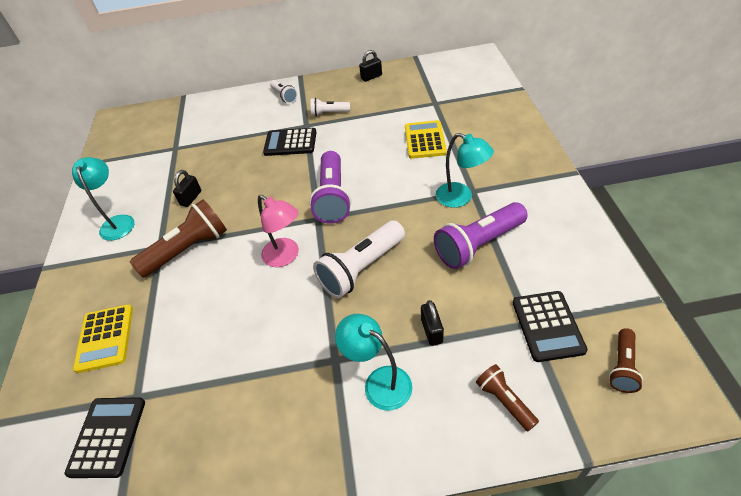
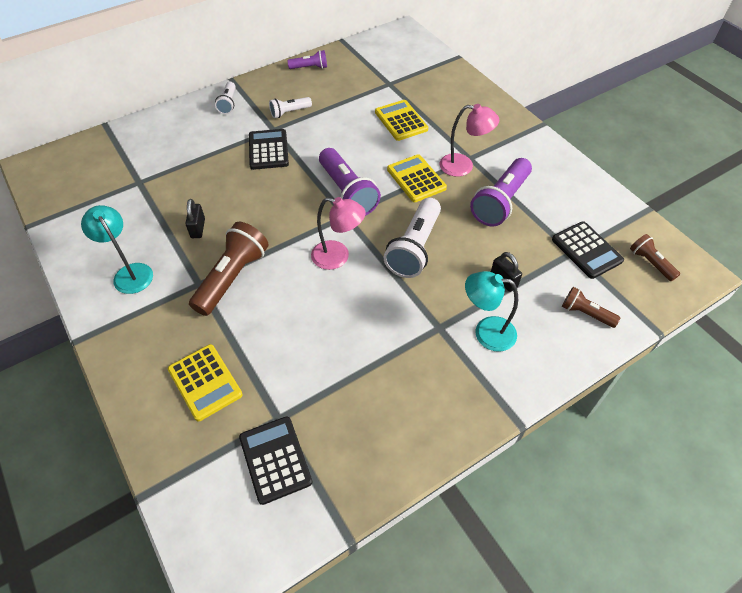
camera: 30 degrees left, 5 degrees up
(284, 96) = (228, 103): white flashlight -> white flashlight turned 60 degrees clockwise
(290, 143) = (268, 150): black calculator -> black calculator turned 105 degrees clockwise
(371, 77) = (310, 68): black padlock -> purple flashlight
(405, 199) = (416, 179): none -> yellow calculator
(461, 198) = (463, 166): turquoise lamp -> pink lamp
(622, 366) = (650, 263): brown flashlight -> brown flashlight turned 150 degrees clockwise

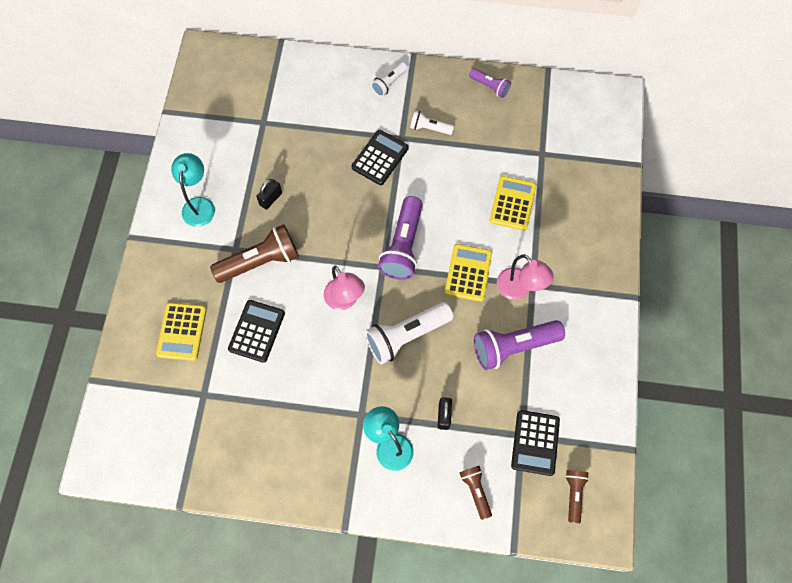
camera: 40 degrees right, 15 degrees up
(275, 459) = (180, 420): black calculator -> black calculator (257, 331)

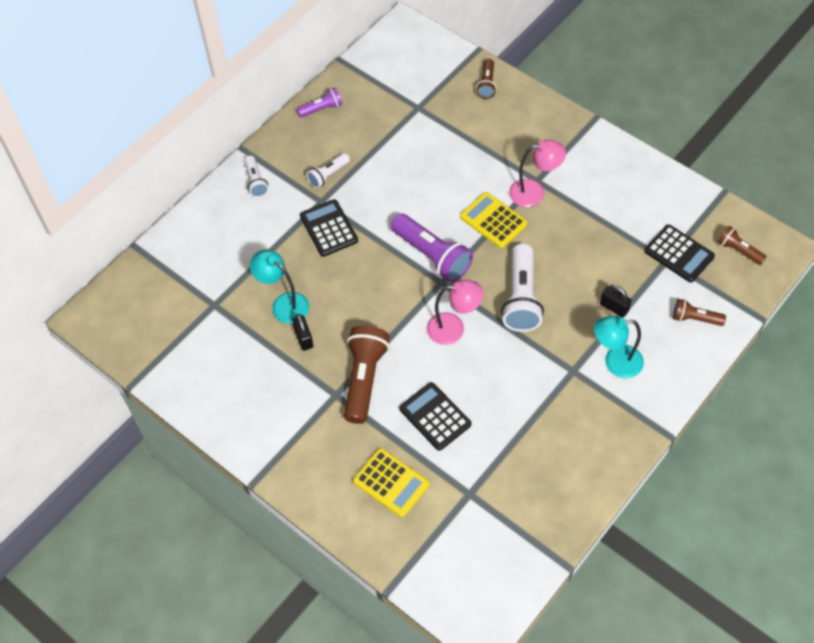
camera: 55 degrees left, 10 degrees down
(199, 205) = (263, 403): turquoise lamp -> turquoise lamp (284, 304)
(512, 203) = (450, 153): yellow calculator -> none
(513, 346) = (584, 224): purple flashlight -> none
(605, 191) = (487, 84): none -> brown flashlight

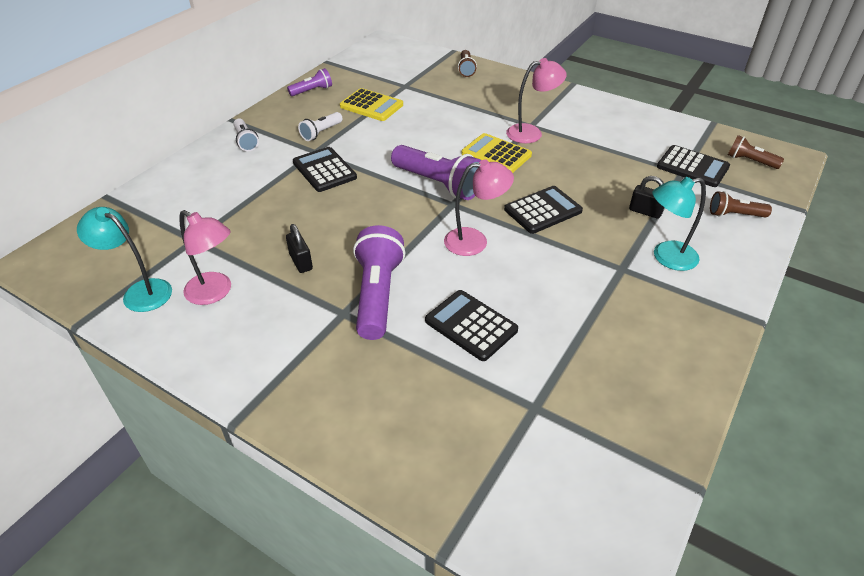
camera: 10 degrees left, 15 degrees down
(234, 364) = (215, 293): none -> pink lamp
(284, 304) = (276, 233): turquoise lamp -> turquoise lamp (140, 292)
(364, 379) = (377, 295): brown flashlight -> purple flashlight
(391, 483) = (427, 404): yellow calculator -> yellow calculator (371, 106)
(521, 298) = (543, 210): white flashlight -> black calculator

